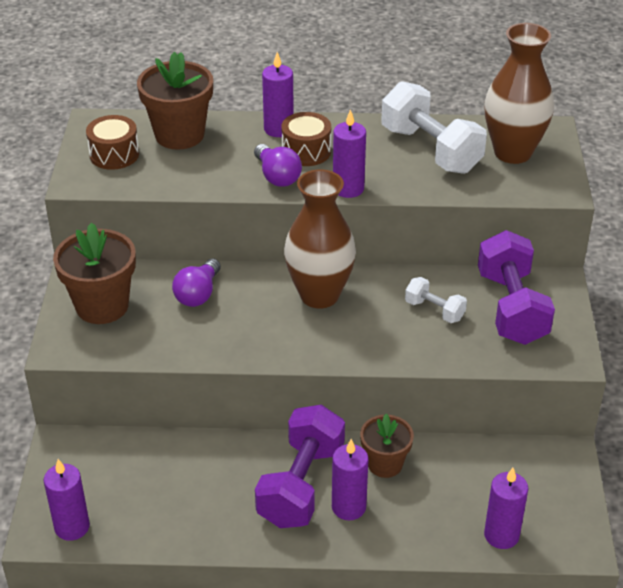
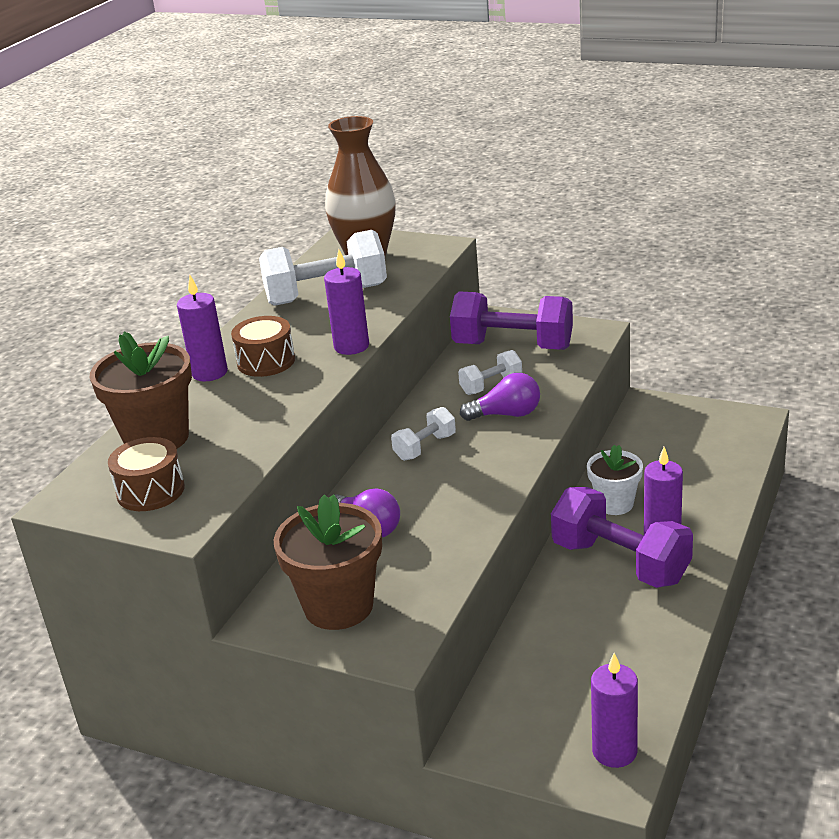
camera: 65 degrees left, 10 degrees down
(277, 176) = (295, 384): purple light bulb -> purple light bulb (506, 414)
(319, 295) = (425, 447): brown vase -> white dumbbell
(385, 464) = (615, 504): brown flower pot -> white flower pot
(501, 535) = (728, 456): purple candle -> none

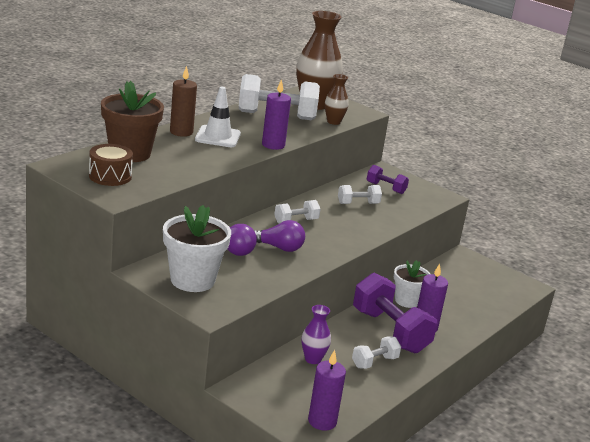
camera: 10 degrees right, 5 degrees down
(209, 373) = (181, 132): purple candle -> brown candle
(266, 361) = (217, 137): brown drum -> white traffic cone
(338, 606) = (192, 280): brown flower pot -> white flower pot
(410, 276) = (333, 122): none -> brown vase
(506, 414) = (357, 221): purple light bulb -> purple light bulb (279, 248)
(513, 346) = (385, 188): purple dumbbell -> purple dumbbell, size x0.51
(544, 651) = (313, 359): none -> purple vase
(628, 621) = (374, 362): none -> white dumbbell

